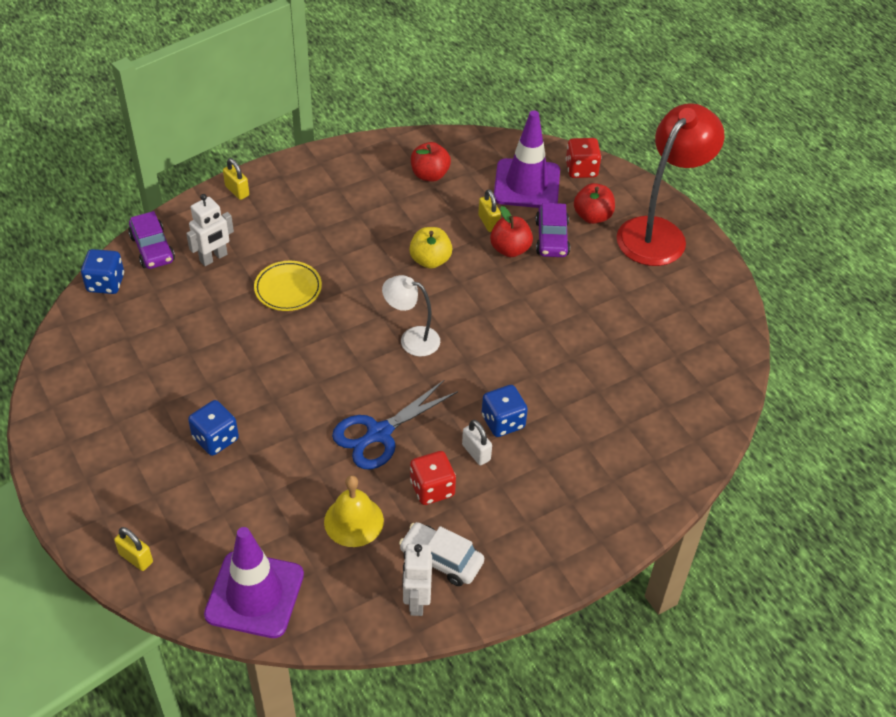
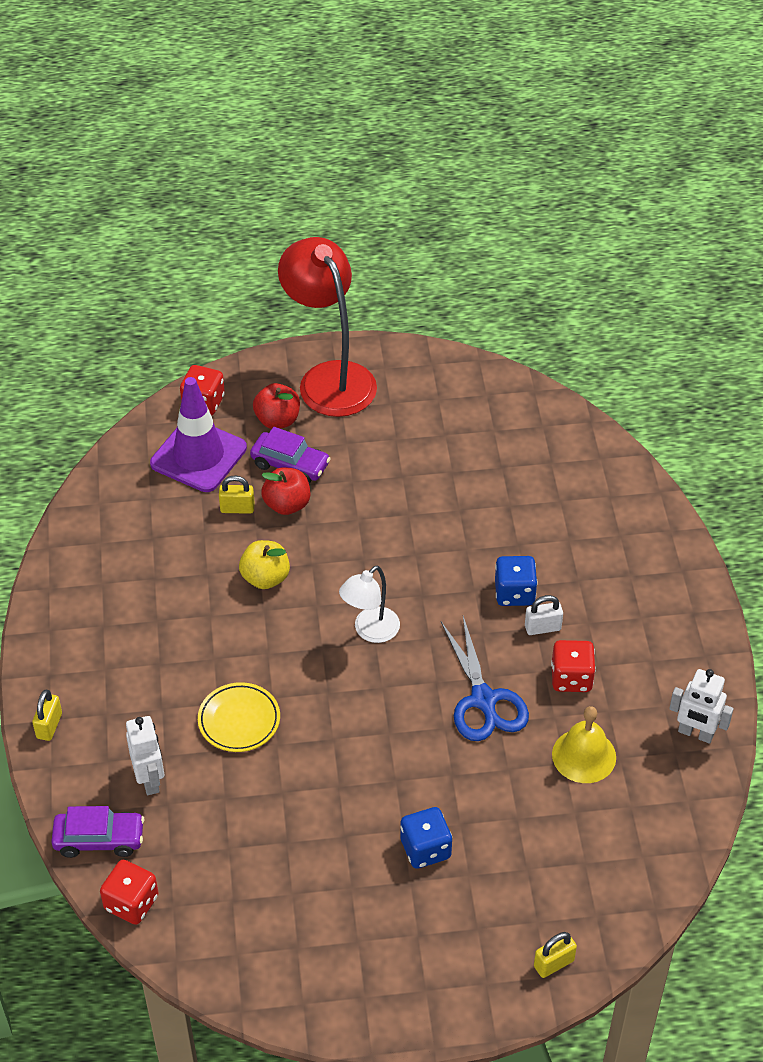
camera: 65 degrees left, 0 degrees up
(105, 283) = (131, 903): blue dice -> red dice
(237, 191) = (49, 726): yellow padlock -> yellow padlock turned 60 degrees counterclockwise
(254, 594) = (639, 866): purple traffic cone -> none
(430, 175) = (133, 534): red apple -> none
(441, 560) = (657, 698): white car -> none

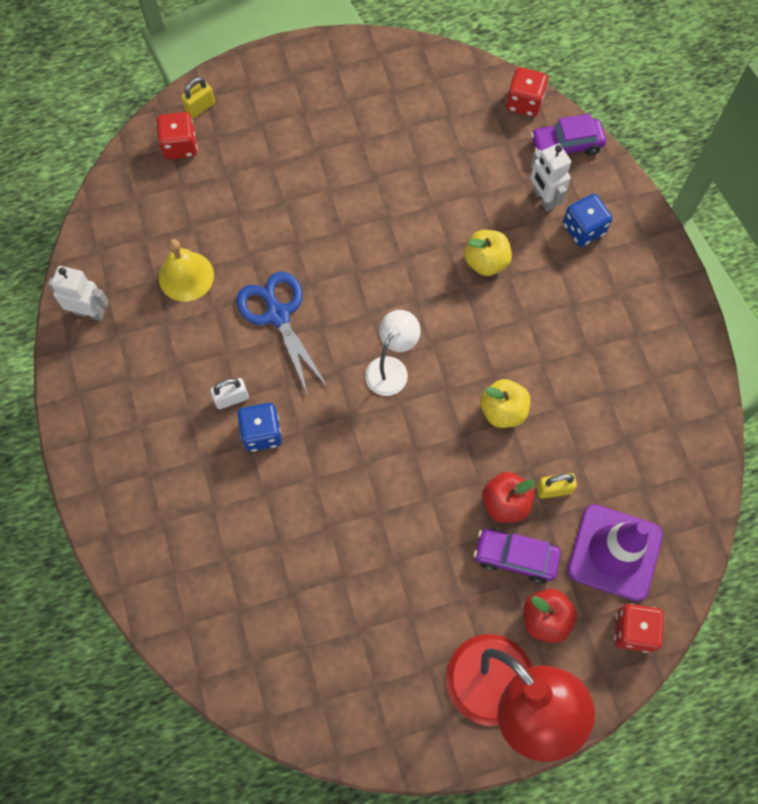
camera: 170 degrees right, 20 degrees up
(49, 726) = (644, 231): yellow padlock -> none
(239, 720) = (486, 262): yellow plate -> yellow apple
(425, 849) = (308, 177): blue dice -> blue dice (583, 229)
(571, 678) = (201, 349): red dice -> red dice (180, 146)

